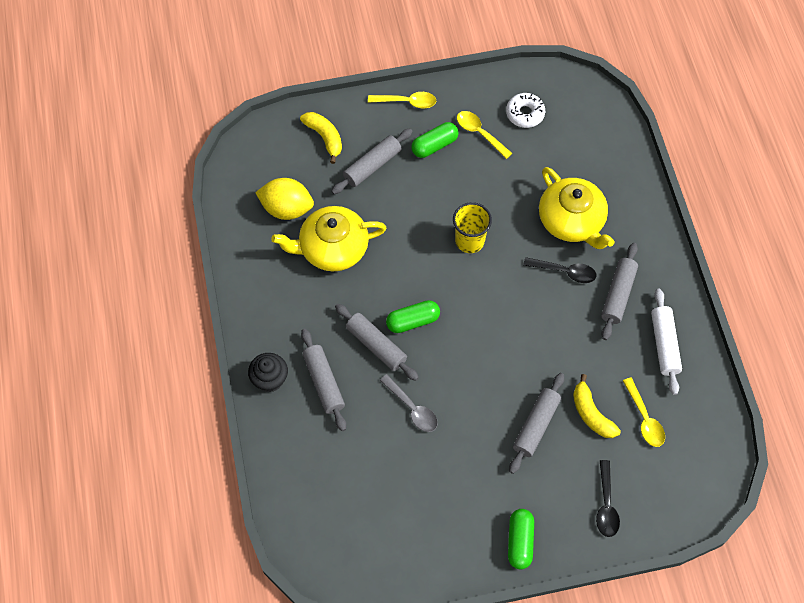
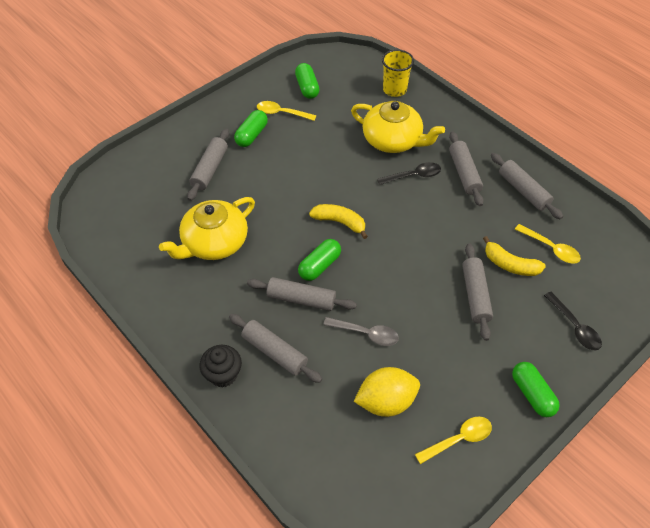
camera: 30 degrees left, 10 degrees down
(287, 208) = (155, 231): yellow lemon -> yellow lemon (386, 401)
(325, 137) = (156, 166): yellow banana -> yellow banana (340, 222)
(407, 102) = (210, 115): yellow spoon -> yellow spoon (458, 439)
(469, 241) = (325, 187): yellow cup -> yellow cup (394, 89)
(525, 113) = (307, 87): white donut -> green capsule
(664, 344) = (523, 191): white rolling pin -> grey rolling pin

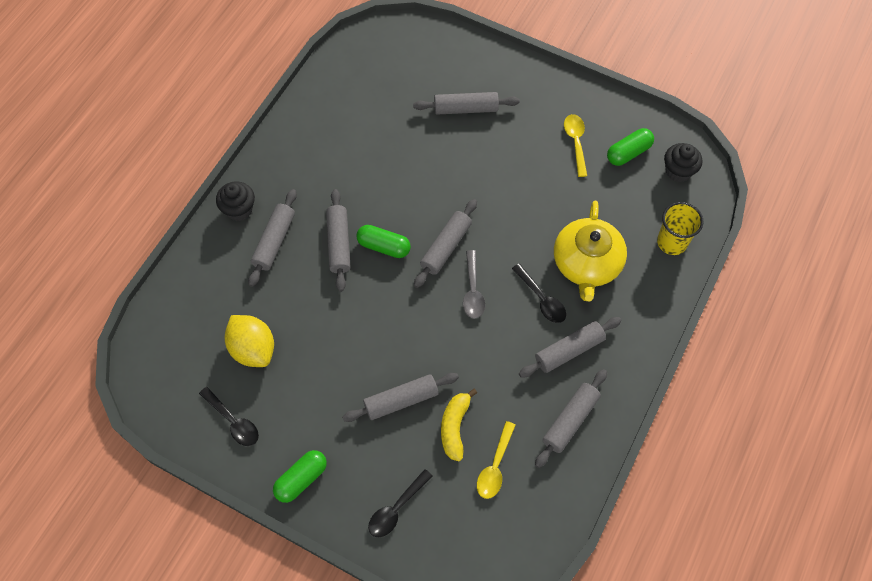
camera: 70 degrees right, 10 degrees up
(214, 242) = (376, 148): yellow teapot -> none
(251, 135) = (529, 127): green capsule -> none
(337, 67) = (678, 171): none -> black cupcake
(340, 222) = (445, 247): yellow banana -> grey rolling pin
(366, 333) = (319, 311): grey spoon -> grey spoon (473, 291)
(458, 439) = (233, 421): yellow spoon -> black spoon

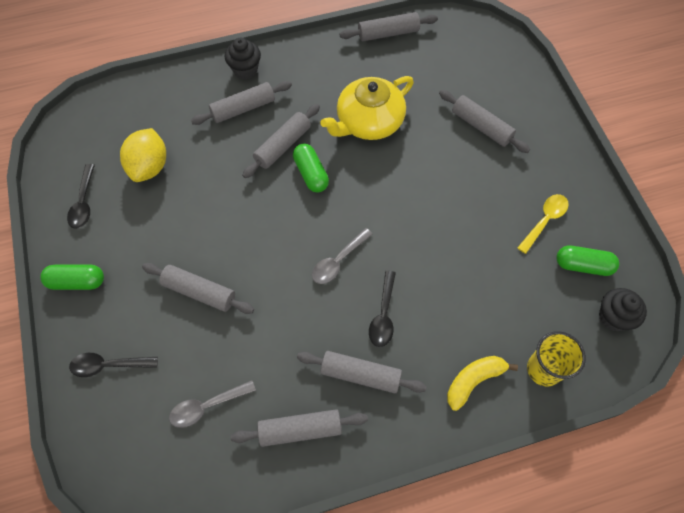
camera: 45 degrees right, 0 degrees up
(445, 247) = (354, 212): grey rolling pin -> grey rolling pin (388, 33)
(454, 427) = (213, 348): yellow banana -> yellow banana (473, 381)
(495, 466) = (207, 406): yellow spoon -> grey spoon
(586, 263) = (450, 321): yellow teapot -> yellow teapot (368, 122)

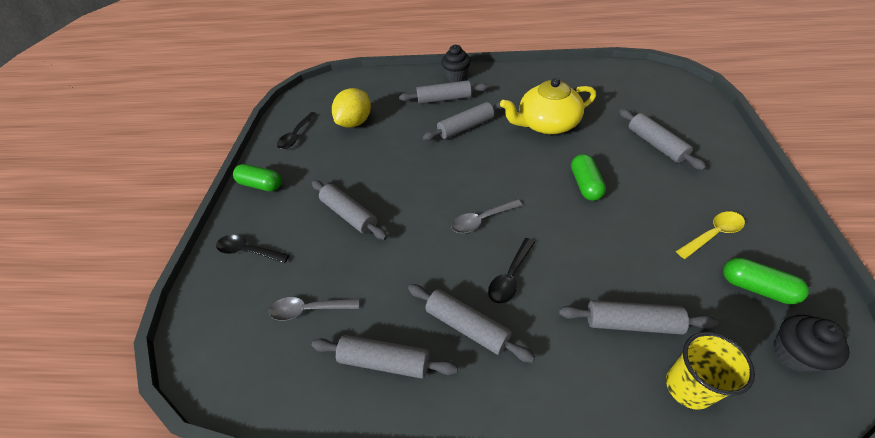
camera: 25 degrees right, 15 degrees down
(311, 174) = (482, 150): green capsule -> green capsule (585, 185)
(388, 33) = (583, 70): grey rolling pin -> grey rolling pin (631, 322)
(473, 381) = (594, 372): yellow banana -> none

